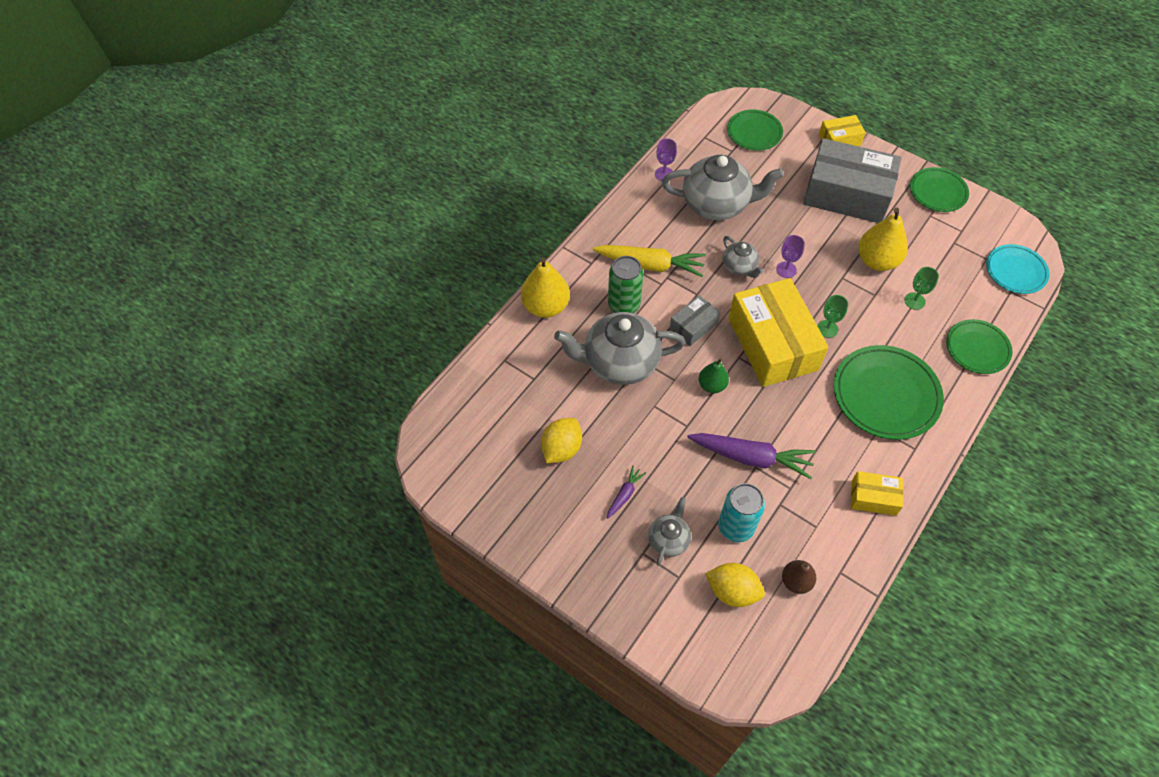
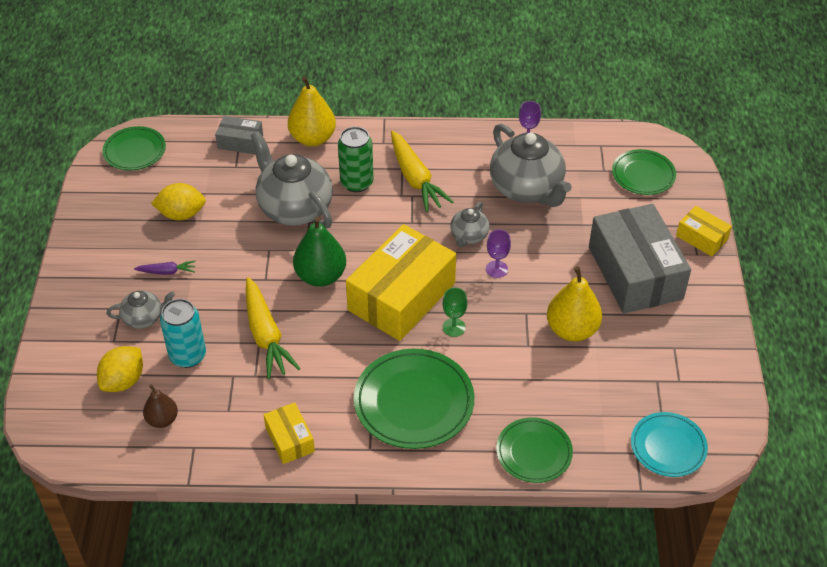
camera: 55 degrees right, 10 degrees down
(693, 326) = (374, 236): grey box -> grey box (240, 142)
(712, 385) = (320, 276): green pear -> green pear, size x1.70
(732, 591) = (123, 381): yellow lemon -> yellow lemon turned 45 degrees clockwise
(751, 457) = (266, 335): purple carrot -> yellow carrot
(914, 301) = (548, 379): green goblet -> none
(938, 192) = (712, 341): green plate -> green plate (134, 151)

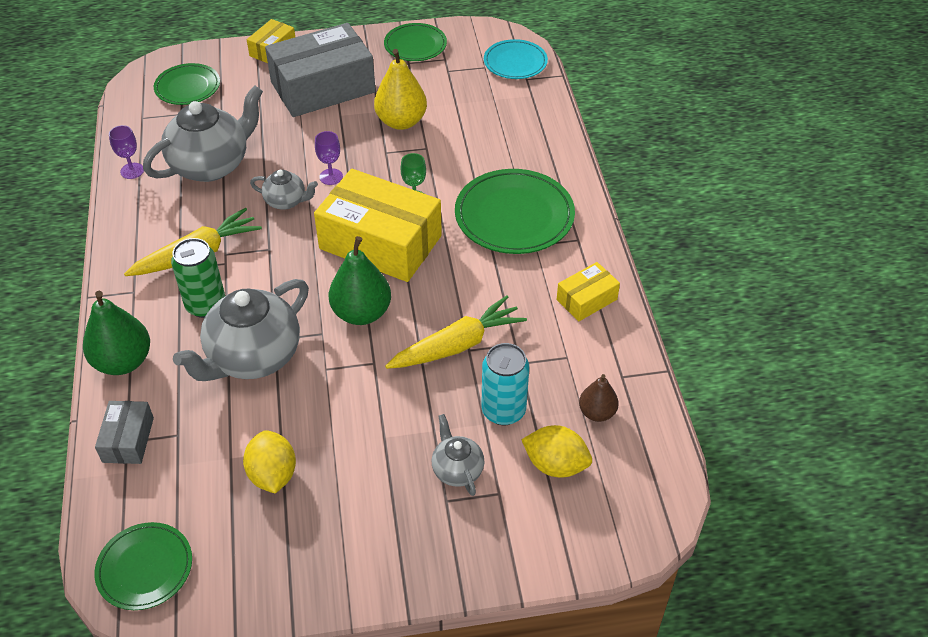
camera: 100 degrees left, 0 degrees up
(167, 271) = (377, 465): purple carrot -> none
(312, 138) = (123, 361): yellow pear -> green pear
(534, 452) = (546, 135): green plate -> green plate (415, 45)

